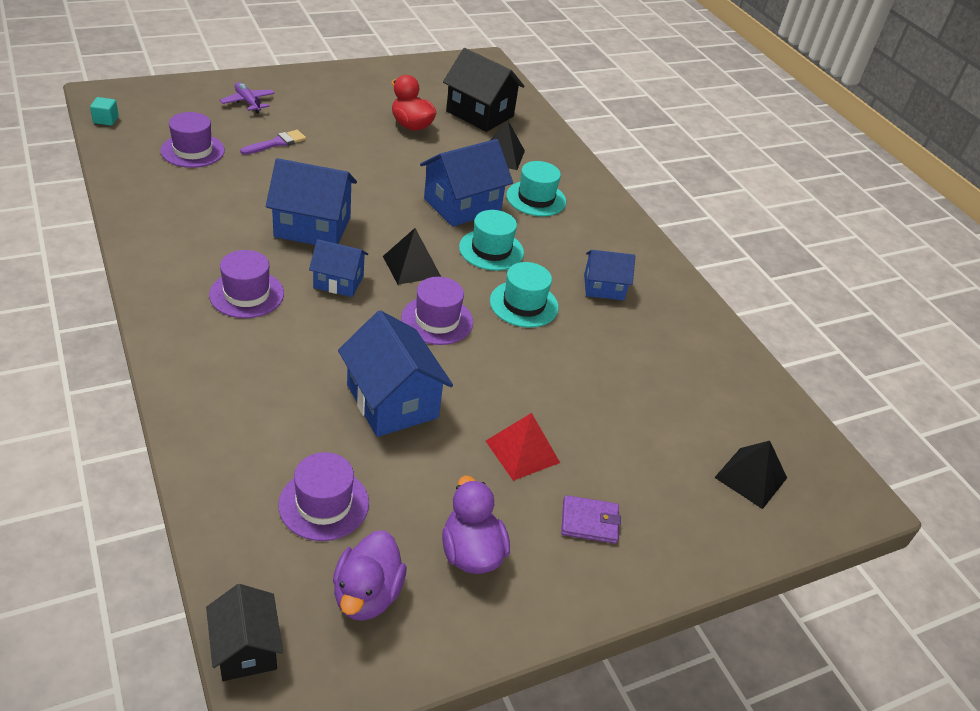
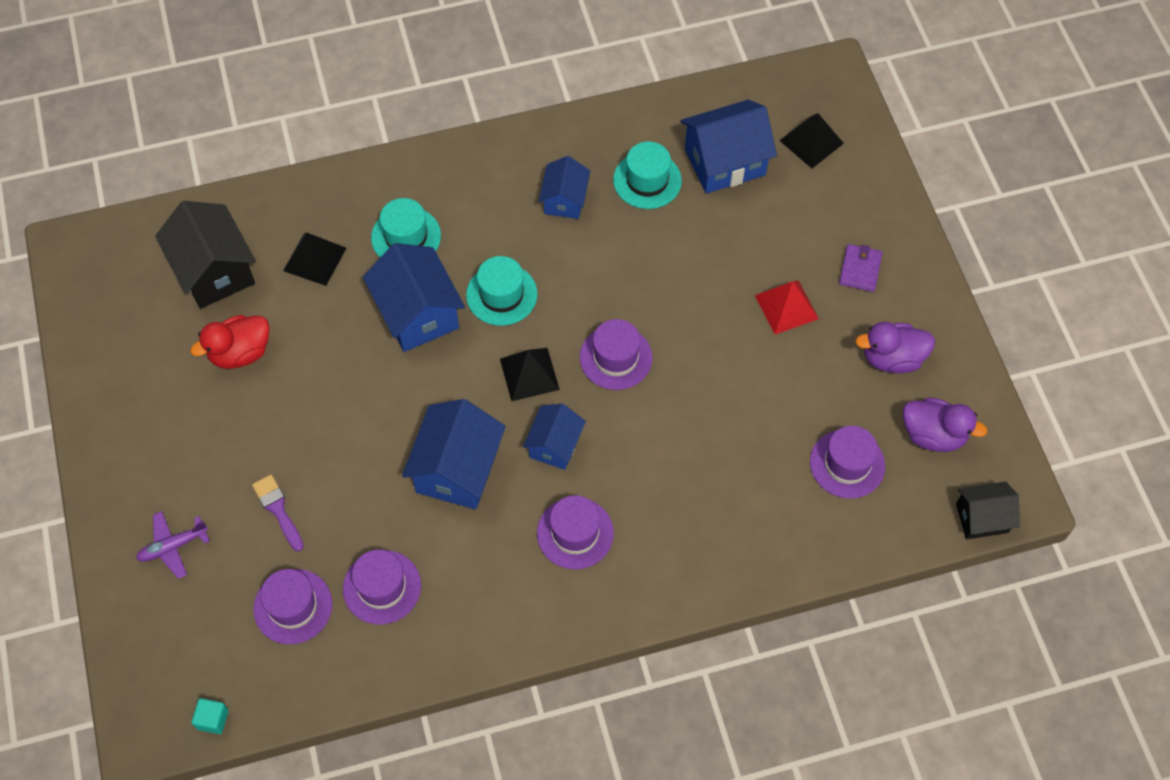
camera: 75 degrees left, 20 degrees up
(204, 190) = (382, 587): none -> purple hat
(392, 401) = (728, 405): blue house -> blue house (725, 162)
(480, 114) = (214, 271): black house -> black house turned 75 degrees counterclockwise
(524, 304) = (591, 276): turquoise hat -> turquoise hat (647, 180)

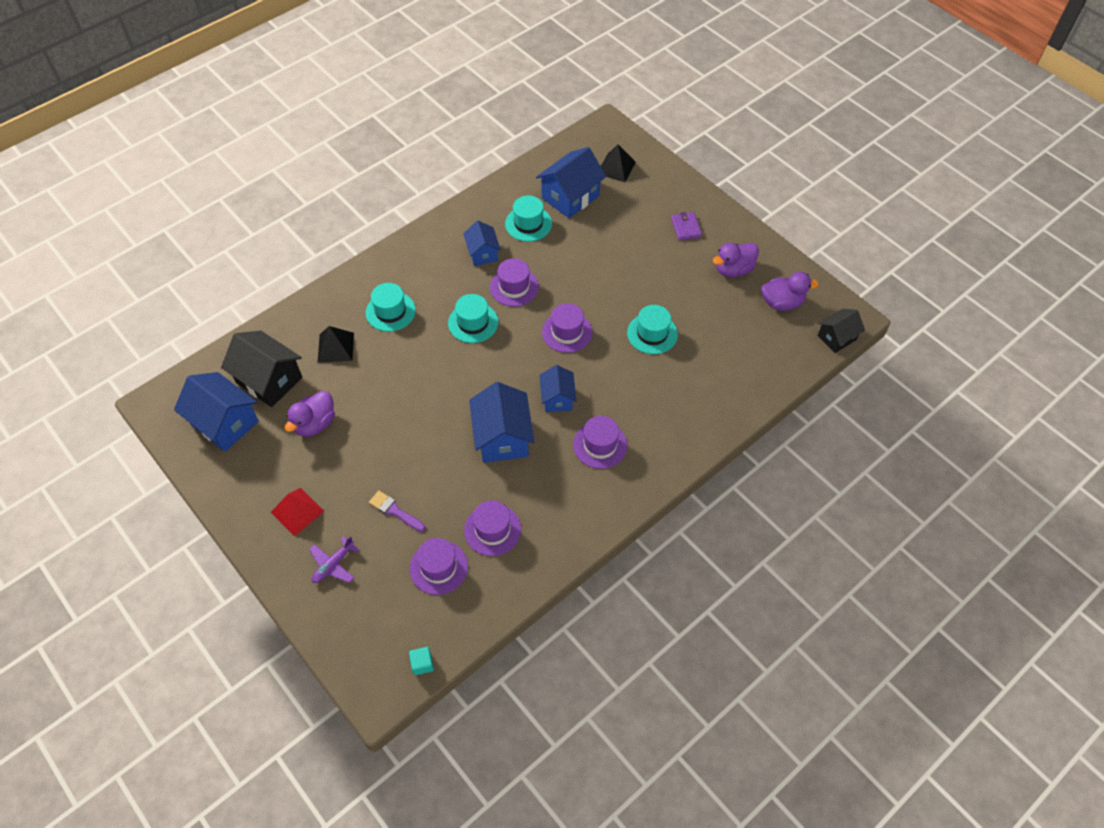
camera: 25 degrees left, 5 degrees down
(240, 353) = (315, 424): red duck -> purple duck
(417, 313) = (424, 354): blue house -> blue house (224, 423)
(529, 374) = (517, 362): black pyramid -> none
(728, 406) = (652, 333): none -> turquoise hat
(786, 307) = (654, 264): red pyramid -> red pyramid (297, 511)
(847, 464) = (742, 338): purple hat -> purple hat (514, 287)

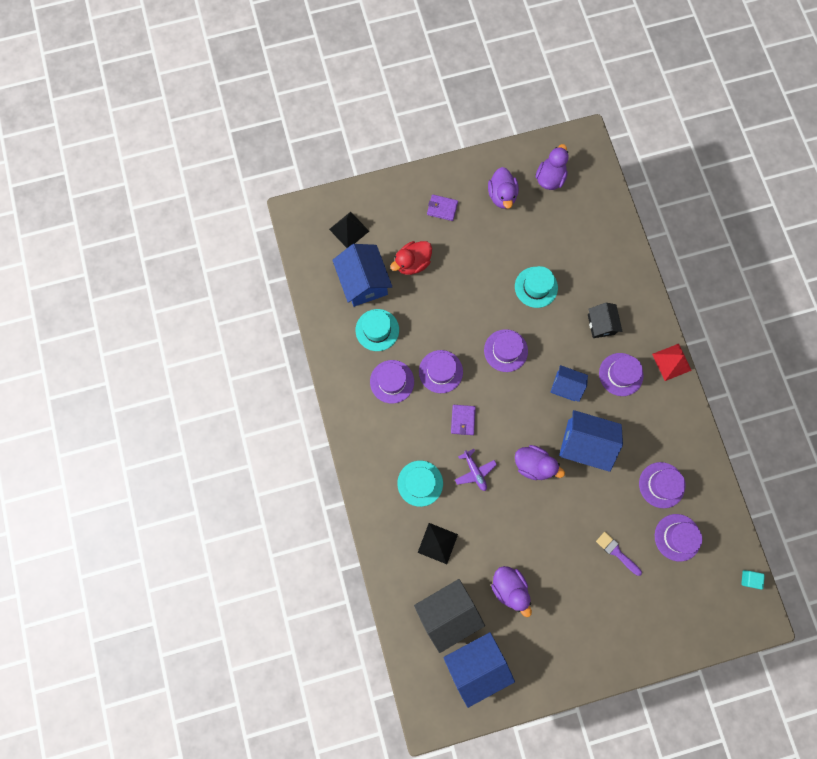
camera: 65 degrees left, 20 degrees up
(297, 511) = (586, 629): red pyramid -> red pyramid (671, 362)
(333, 564) = (645, 616): purple plane -> purple plane (474, 471)
(395, 511) = (616, 552): purple brush -> purple brush turned 75 degrees clockwise
(456, 399) = (533, 464): none -> purple duck
(473, 323) = (463, 420): turquoise hat -> purple wallet
(482, 253) = (392, 381): blue house -> purple hat
(613, 225) = (412, 263): none -> red duck
(836, 337) = (598, 158): black house -> black house (600, 324)

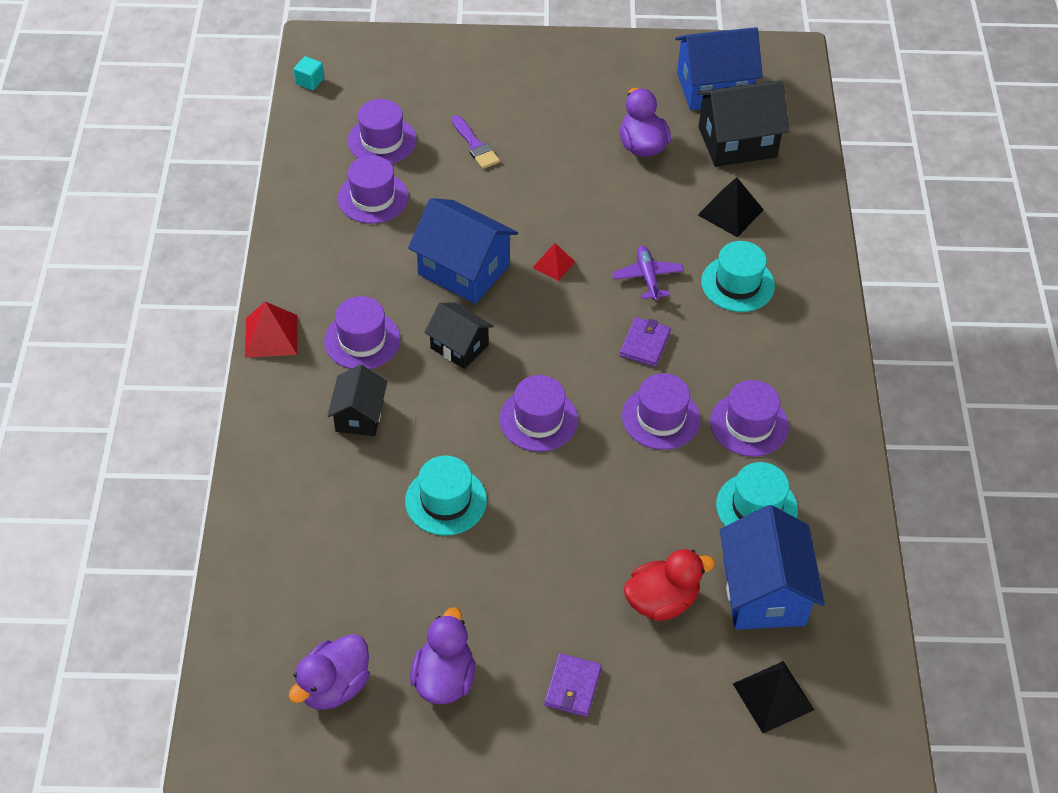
camera: 165 degrees left, 25 degrees down
(442, 208) = (572, 687): purple wallet -> purple wallet turned 75 degrees clockwise
(533, 464) = (553, 264): purple duck -> red pyramid
(565, 386) = (459, 346): blue house -> black house

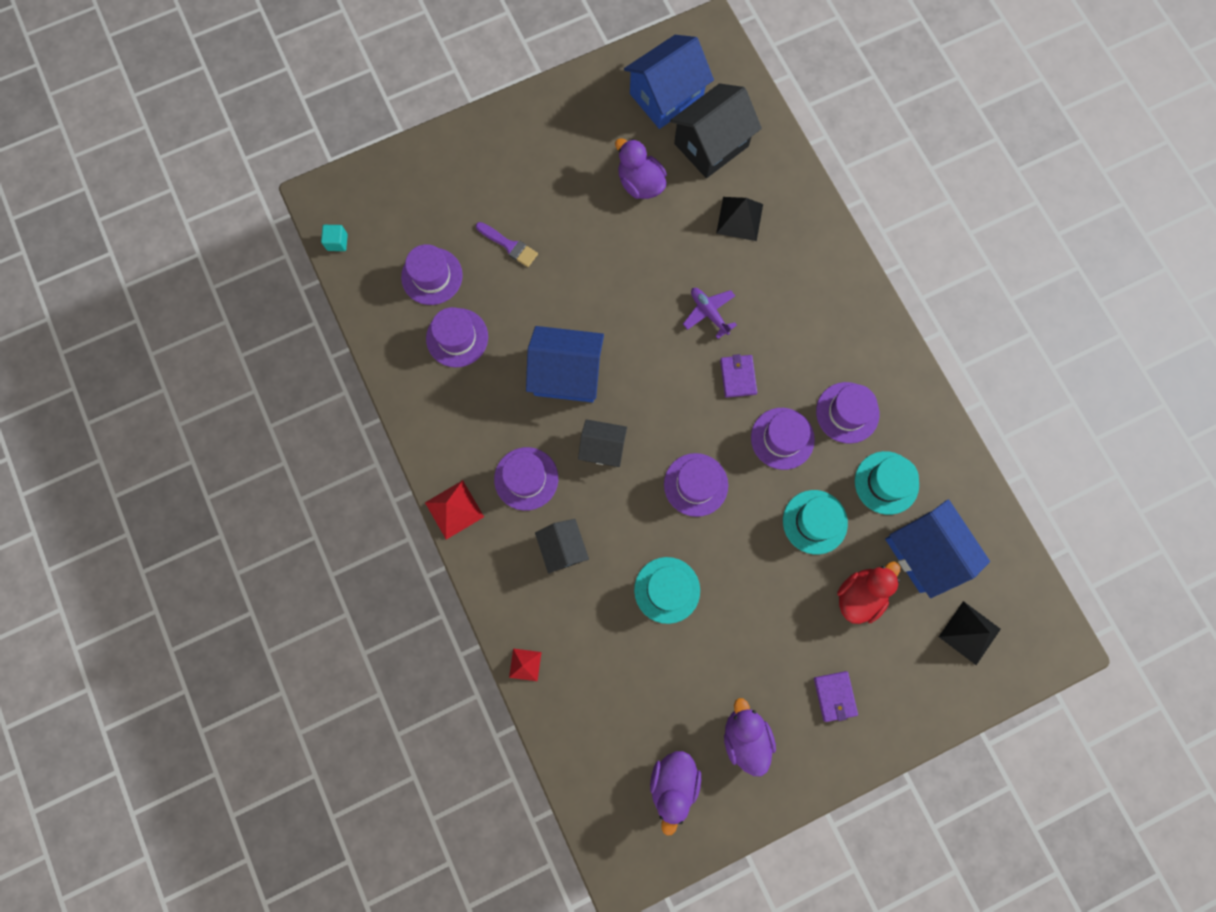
camera: 25 degrees left, 25 degrees up
(553, 264) = (632, 335): red pyramid -> red pyramid (525, 664)
(737, 284) = (778, 286): turquoise hat -> turquoise hat (815, 522)

